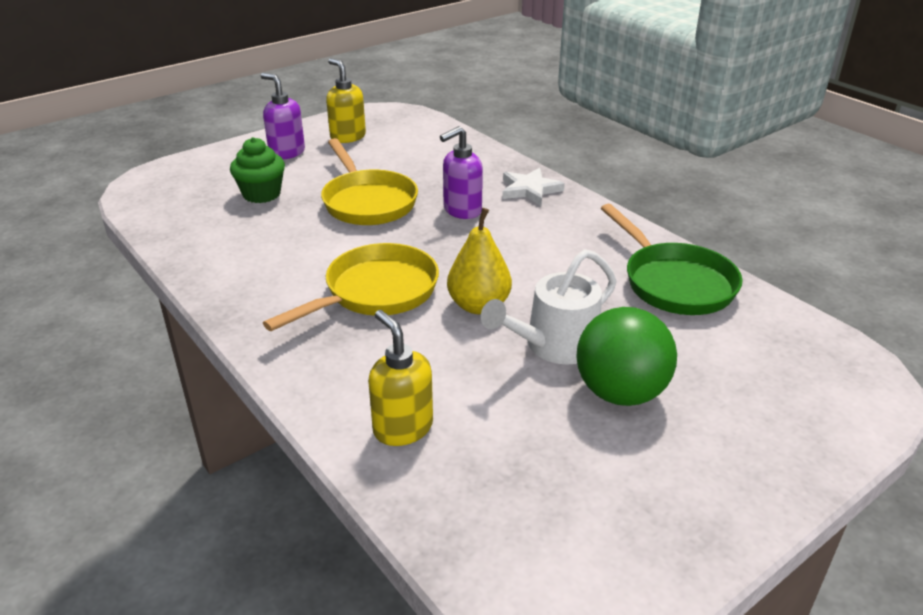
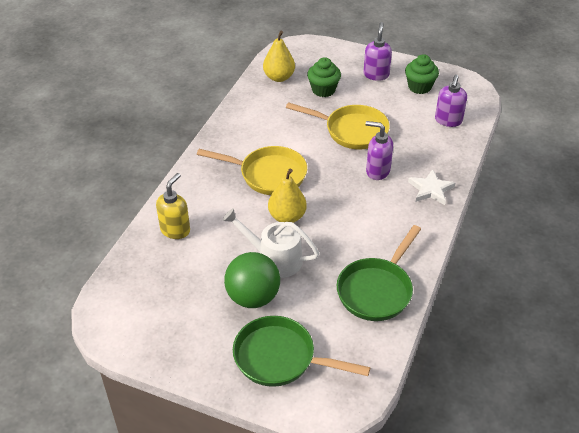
camera: 60 degrees right, 10 degrees up
(185, 216) = (279, 77): none -> yellow pear
(347, 137) = (419, 87): yellow soap dispenser -> green cupcake
(367, 202) = (352, 131): yellow pan -> yellow pan turned 105 degrees counterclockwise
(427, 142) = (448, 121): none -> purple soap dispenser
(759, 407) = (280, 358): none -> green pan

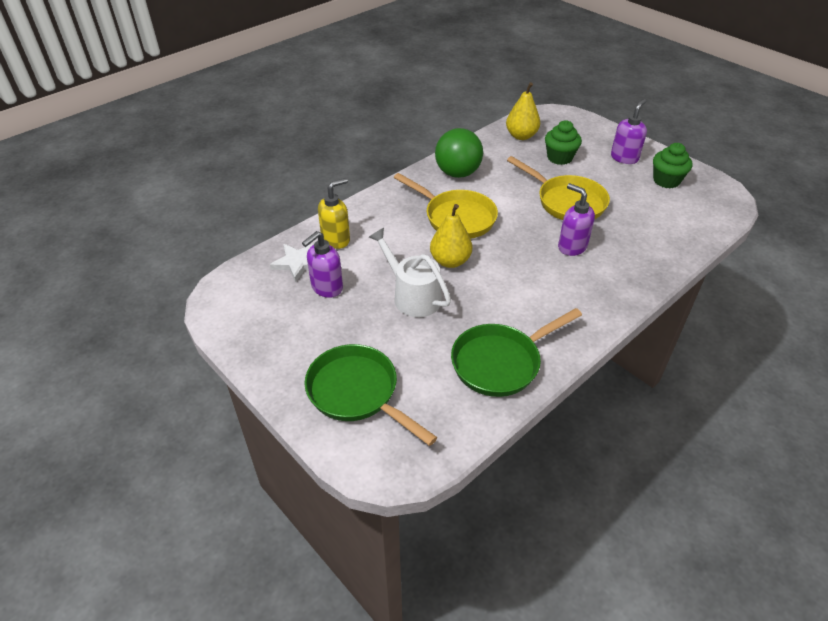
camera: 25 degrees right, 0 degrees up
(253, 297) = (368, 324): green ball -> green ball (457, 173)
(430, 189) = (621, 282): white star -> white star (298, 263)
(448, 121) = (681, 221): purple soap dispenser -> purple soap dispenser (326, 288)

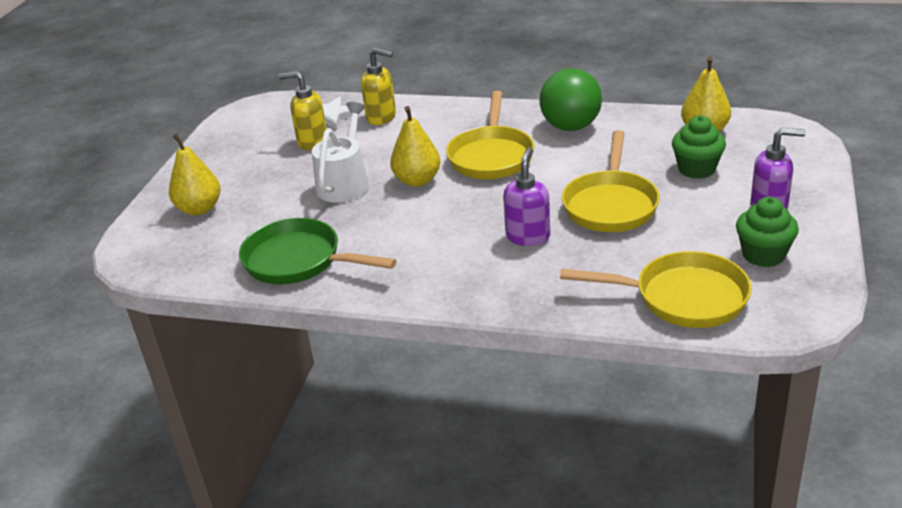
camera: 60 degrees right, 10 degrees down
(326, 288) = (312, 142): purple soap dispenser -> yellow soap dispenser
(357, 393) = (199, 209): green pan -> yellow pear
(686, 223) = (683, 298): none -> yellow pan

